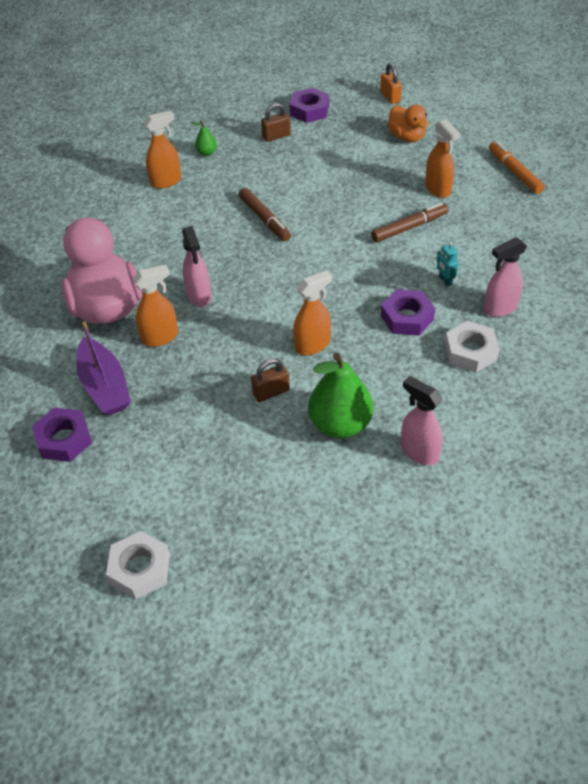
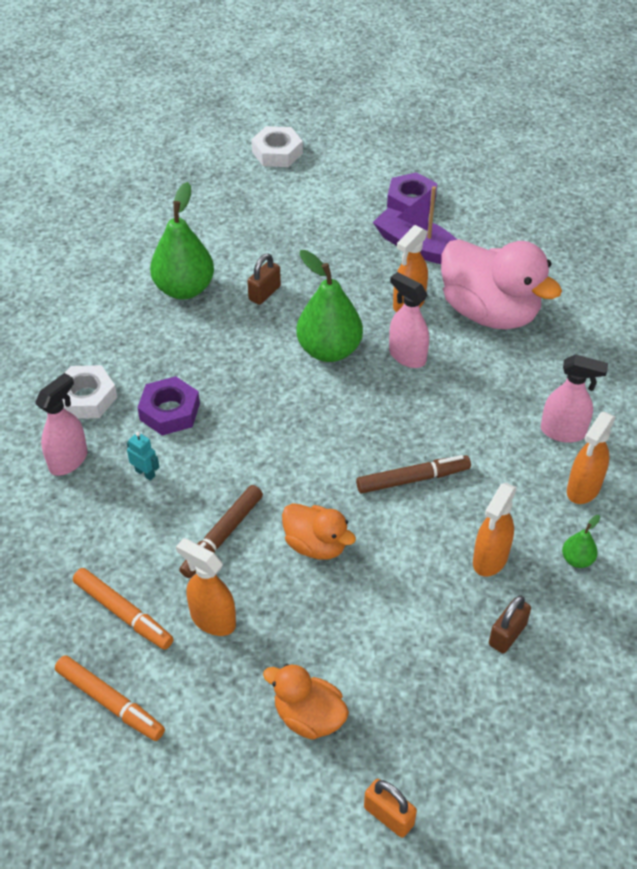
camera: 150 degrees right, 0 degrees up
(253, 322) = (329, 350): none -> green pear
(264, 219) = (412, 479): brown marker -> brown marker turned 135 degrees clockwise
(309, 110) = (500, 718): purple nut -> none
(313, 345) = (253, 348): orange spray bottle -> orange spray bottle (490, 559)
(352, 205) = (316, 545): none -> orange duck
(419, 452) = (102, 291): pink spray bottle -> pink spray bottle (563, 432)
(492, 208) = (123, 613): none -> orange marker

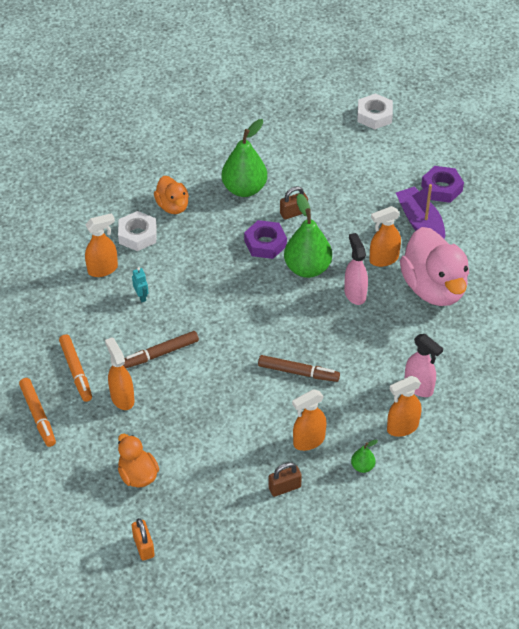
camera: 30 degrees right, 0 degrees up
(68, 460) = (103, 269): pink spray bottle -> orange spray bottle
(169, 411) = (181, 265): purple nut -> purple nut (265, 243)
(316, 545) = (210, 384): orange duck -> orange duck (173, 206)

